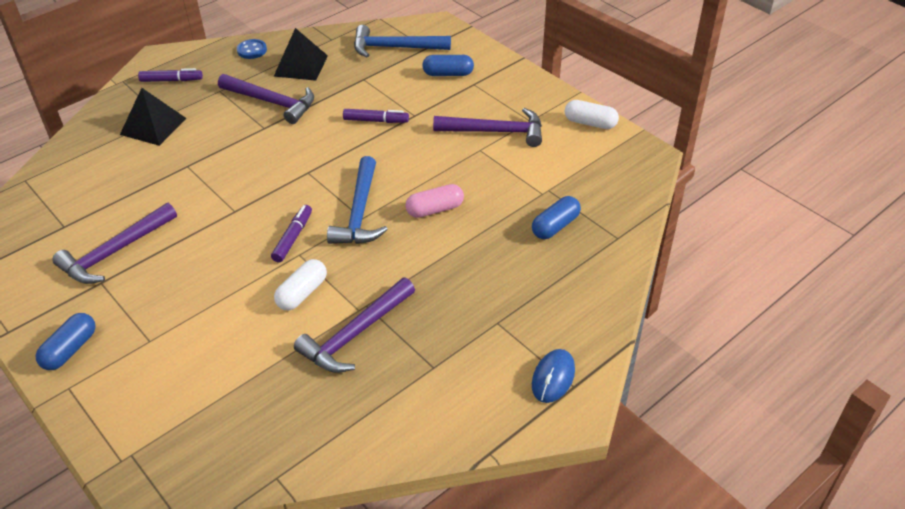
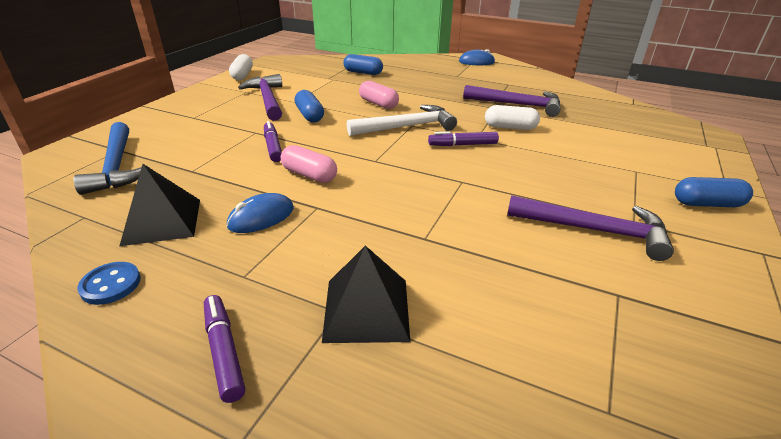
camera: 115 degrees left, 10 degrees down
(272, 102) = (261, 217): purple hammer -> blue mouse
(311, 132) = (309, 175): none -> pink capsule
(359, 212) = (407, 127): blue hammer -> white hammer
(448, 74) = (176, 130): blue capsule -> blue capsule (309, 115)

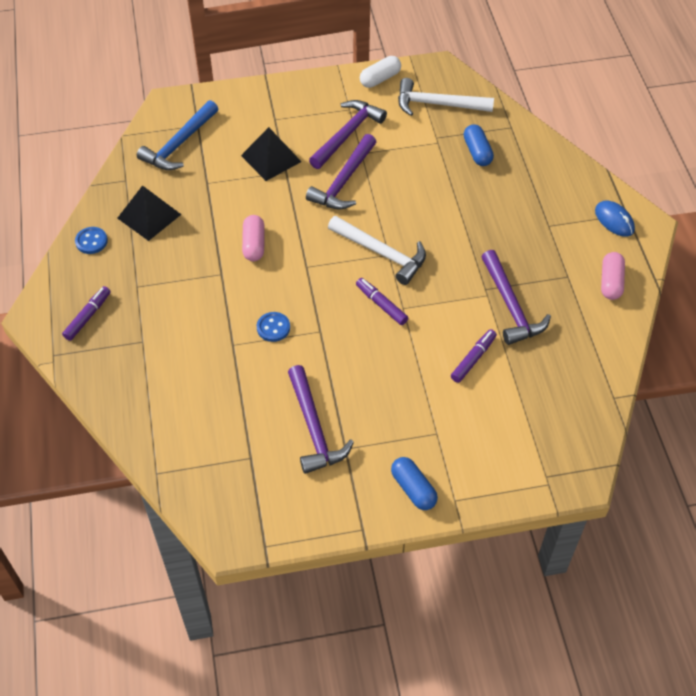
camera: 55 degrees right, 20 degrees up
(261, 217) = (188, 256): blue mouse -> none
(273, 147) = (273, 198): purple marker -> purple marker (473, 359)
(301, 69) = (437, 104): none -> white hammer
(309, 115) = (343, 181): blue capsule -> purple hammer
(366, 309) = (152, 352): black pyramid -> black pyramid (271, 158)
(378, 104) = (411, 208): pink capsule -> pink capsule (611, 282)
(429, 204) = (273, 328): none -> blue button
(510, 127) = (448, 321): white capsule -> none

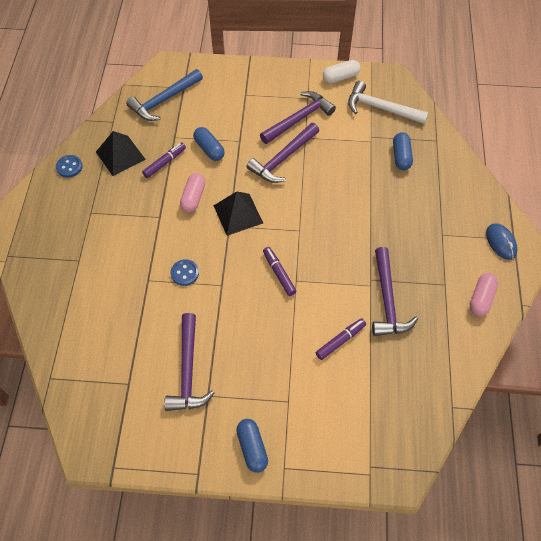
camera: 15 degrees right, 5 degrees up
(88, 316) = (44, 229): purple marker -> purple marker (165, 163)
(253, 188) = (209, 149): none -> blue capsule
(271, 158) = (231, 127): black pyramid -> black pyramid (238, 214)
(381, 253) = (293, 228): white hammer -> none

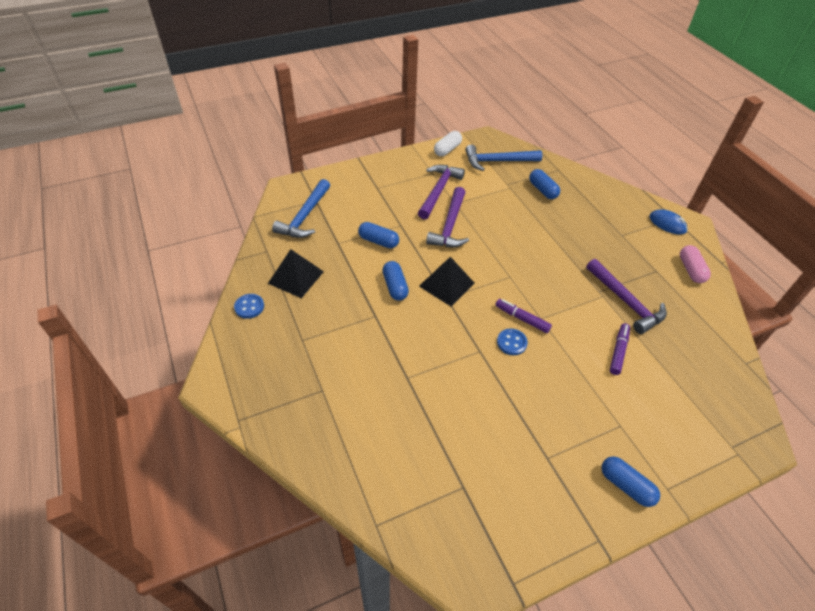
camera: 30 degrees left, 10 degrees down
(165, 163) = (345, 267): purple marker -> none
(185, 273) = (438, 355): blue button -> blue button (511, 342)
(188, 371) = (510, 444): purple hammer -> none
(193, 197) = (395, 286): pink capsule -> blue capsule
(381, 108) = (497, 161): white hammer -> blue hammer

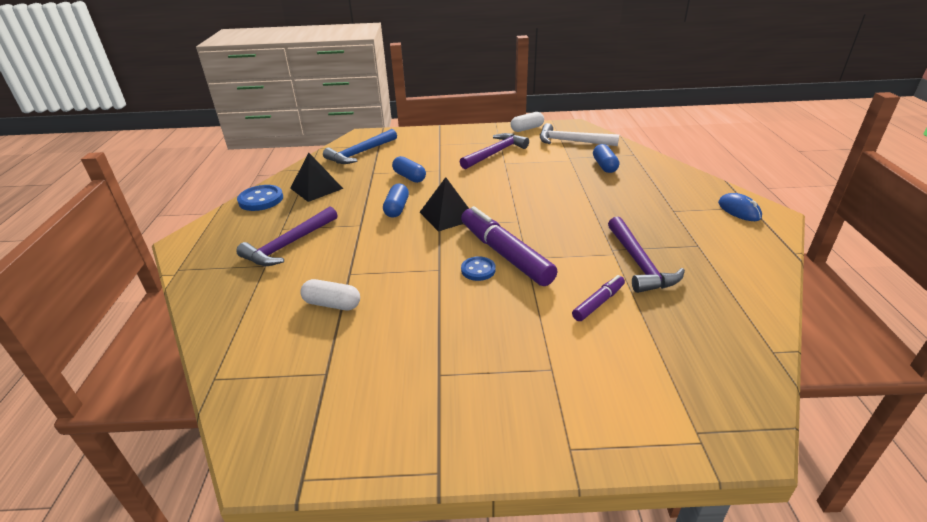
camera: 25 degrees right, 15 degrees down
(249, 307) = (261, 200): blue button -> blue button, size x1.56
(417, 416) = (332, 304): none -> white capsule
(449, 225) = (486, 177): purple hammer -> purple hammer (289, 244)
(497, 161) = (571, 141): blue hammer -> white hammer
(522, 318) = (505, 254): purple marker -> purple marker, size x1.97
(626, 486) = (515, 428): blue capsule -> none
(691, 270) = (745, 252): pink capsule -> none

